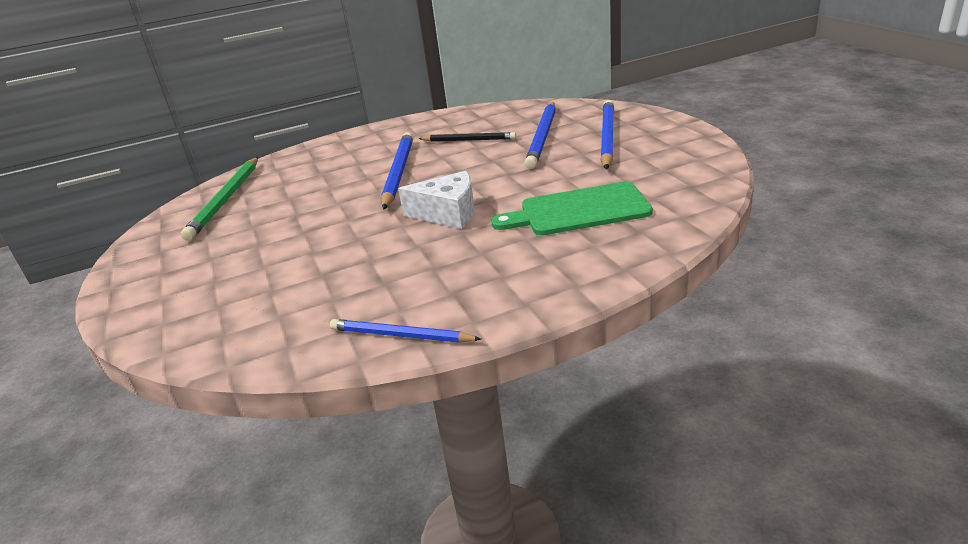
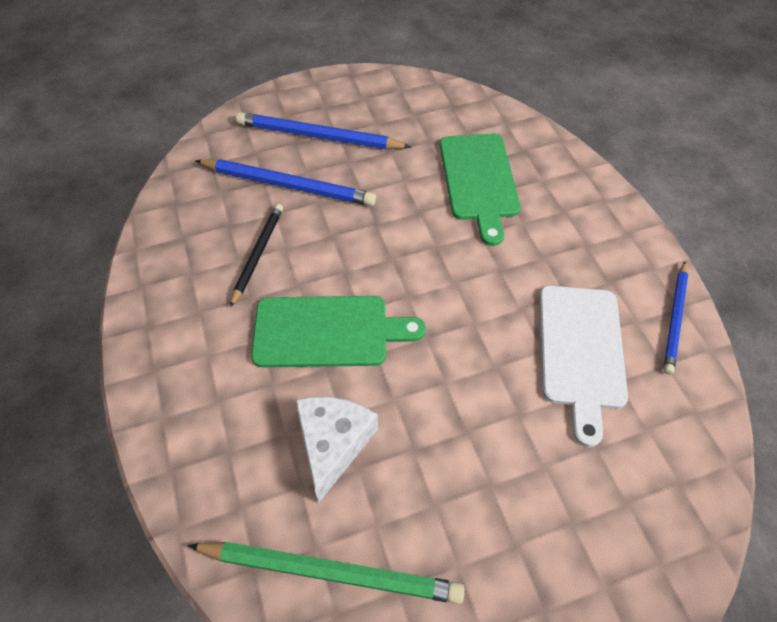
camera: 90 degrees left, 25 degrees up
(367, 278) = (580, 351): none -> white cutting board
(398, 172) = (328, 332): blue pencil -> green cutting board
(448, 213) = (457, 280): white cheese -> white cheese (333, 444)

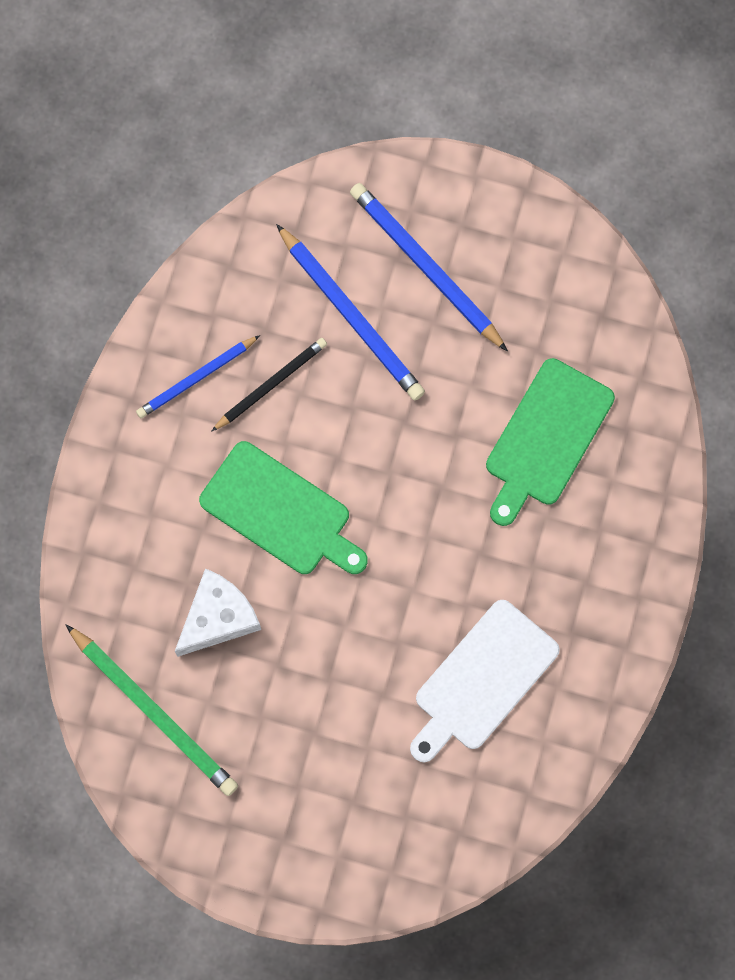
camera: 35 degrees right, 20 degrees up
(675, 319) = (594, 709): blue pencil -> blue pencil (196, 378)

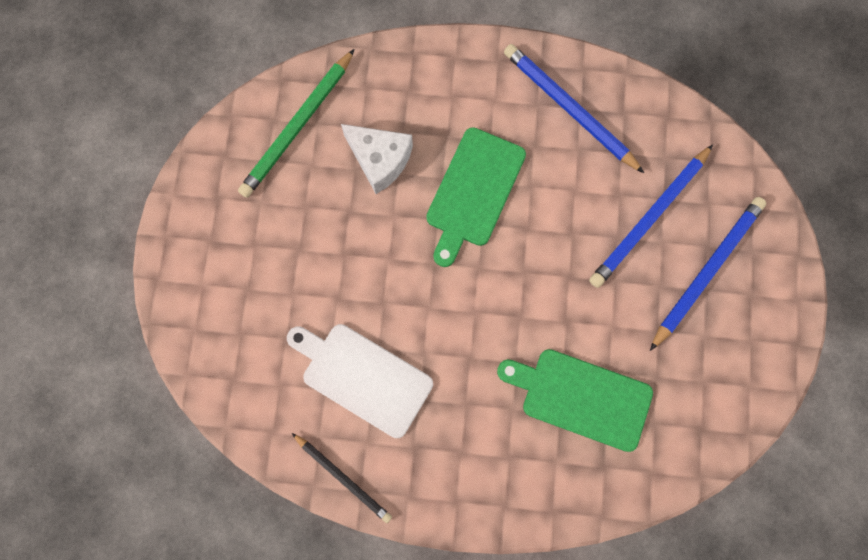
camera: 80 degrees right, 0 degrees up
(196, 378) = (569, 109): blue pencil -> blue pencil, size x1.58
(271, 384) = (577, 166): black pencil -> black pencil (343, 478)

